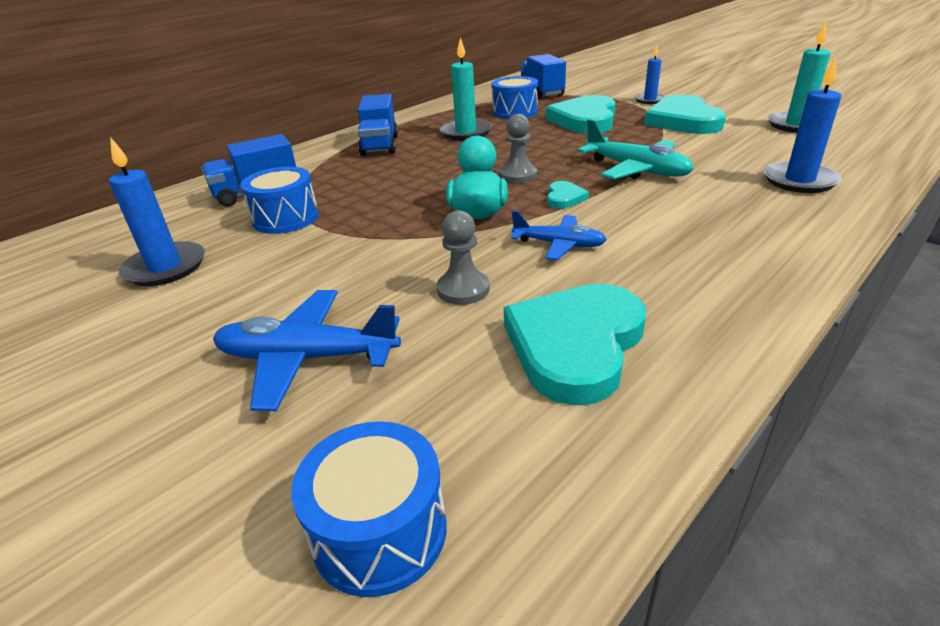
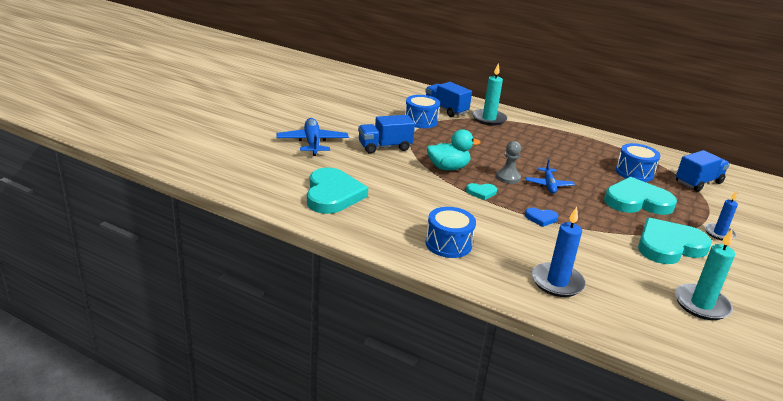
camera: 70 degrees right, 5 degrees down
(165, 267) = (366, 105): blue candle -> none
(379, 531) = (236, 165): blue drum -> blue drum (448, 244)
(380, 145) = (531, 132): blue truck -> blue truck (384, 147)
(463, 289) = (368, 168): grey pawn -> none
(466, 132) = (574, 157): turquoise candle -> turquoise candle (489, 119)
(559, 244) = (420, 191): blue plane -> blue plane (549, 185)
(575, 345) = (332, 194): turquoise heart -> turquoise heart turned 75 degrees clockwise
(636, 170) = (541, 218): turquoise plane -> blue heart

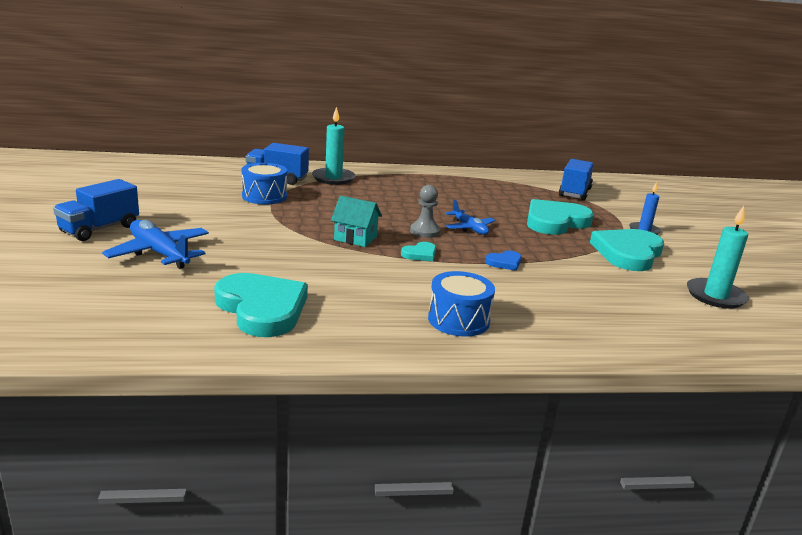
camera: 35 degrees left, 5 degrees down
(384, 147) = (258, 235): blue truck -> blue truck (99, 229)
(448, 168) = (355, 238): turquoise duck -> turquoise house
(557, 282) = (598, 320): blue candle -> none
(634, 173) = (520, 197): blue drum -> none

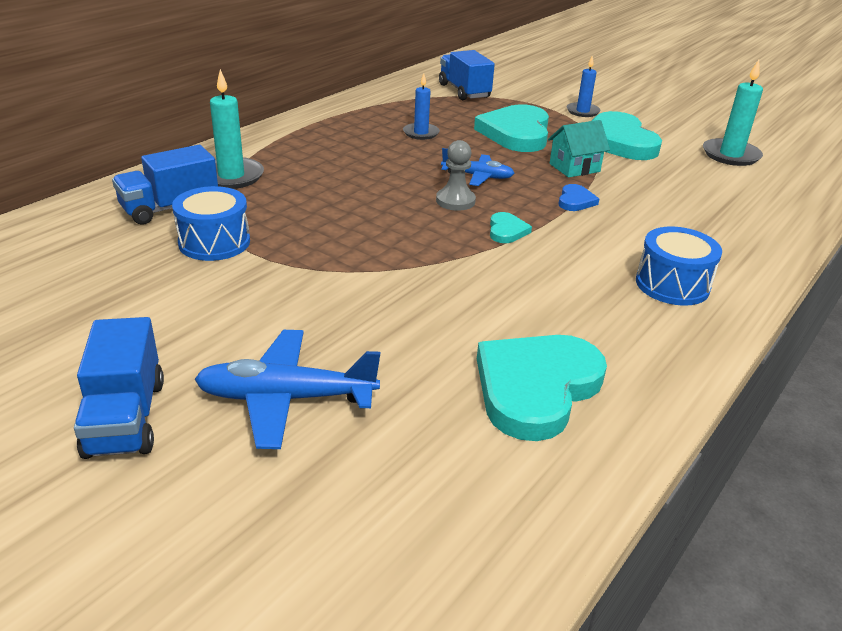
camera: 45 degrees left, 10 degrees up
(262, 308) = (536, 388): turquoise heart -> turquoise heart turned 60 degrees counterclockwise
(355, 238) = (421, 245): turquoise house -> turquoise house (574, 168)
(487, 199) = (421, 133): none -> blue candle

